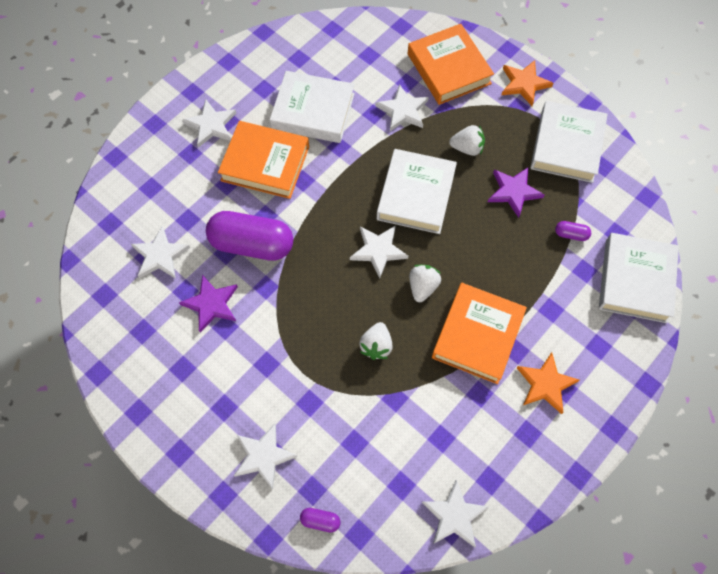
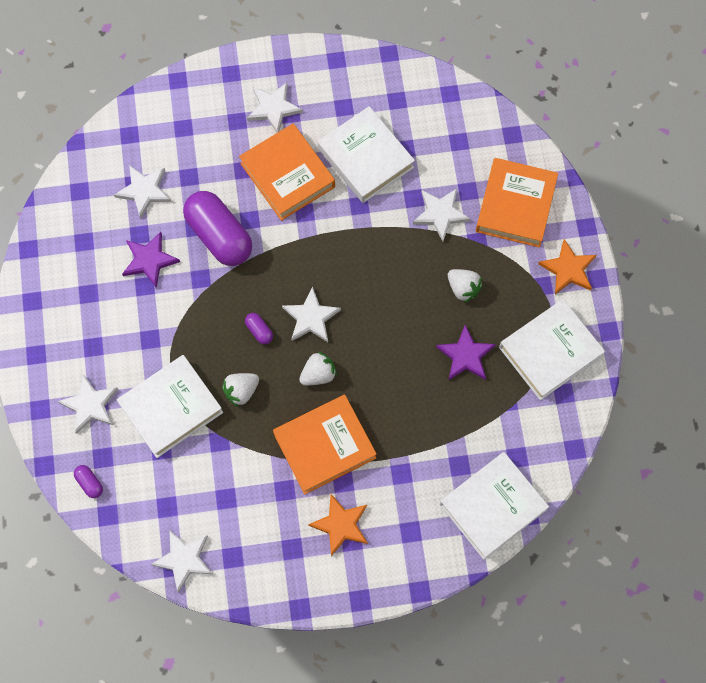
camera: 40 degrees right, 5 degrees up
(416, 195) = (383, 295): white book -> white book (171, 408)
(571, 234) = (477, 428): purple capsule -> purple capsule (259, 331)

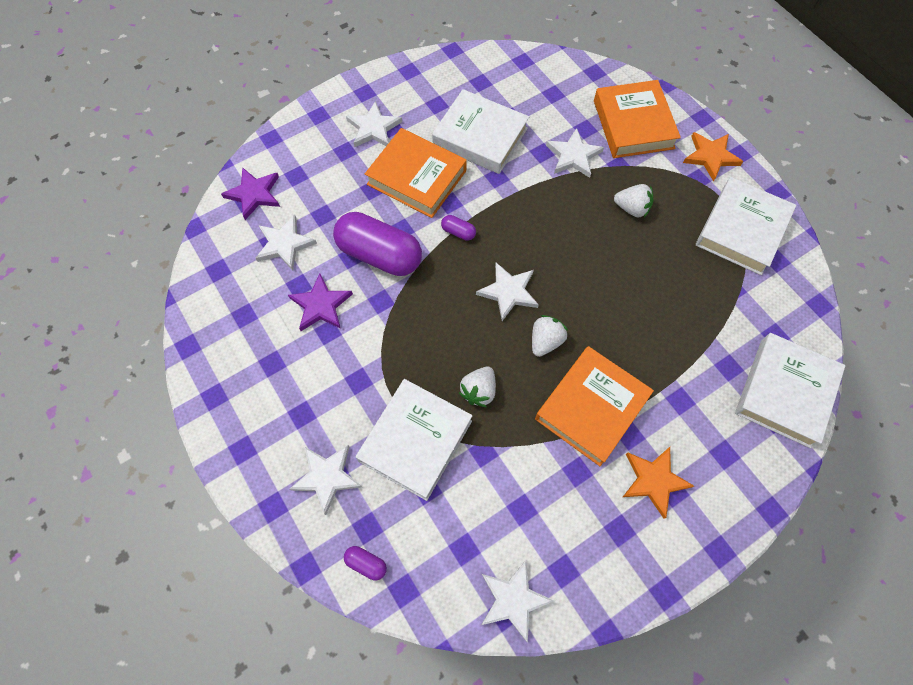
camera: 25 degrees left, 5 degrees down
(259, 331) = (465, 325): purple capsule -> purple capsule (458, 232)
(465, 356) = (671, 265): purple star -> purple star (254, 194)

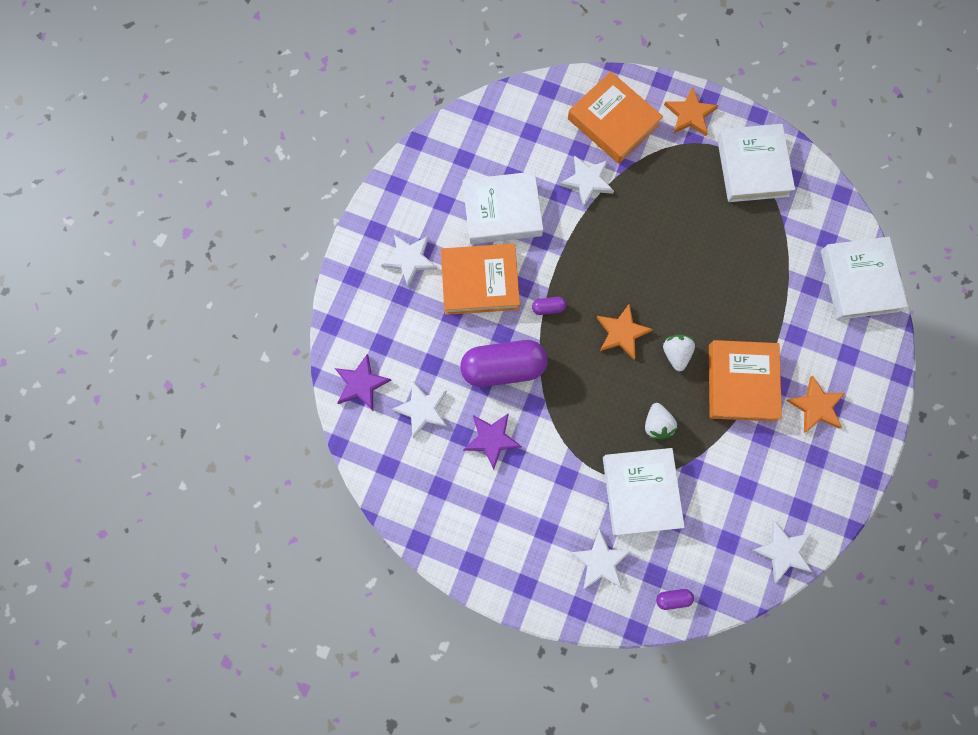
camera: 35 degrees left, 10 degrees up
(508, 292) = (622, 332): white star -> orange star
(632, 208) = (662, 200): white strawberry -> none

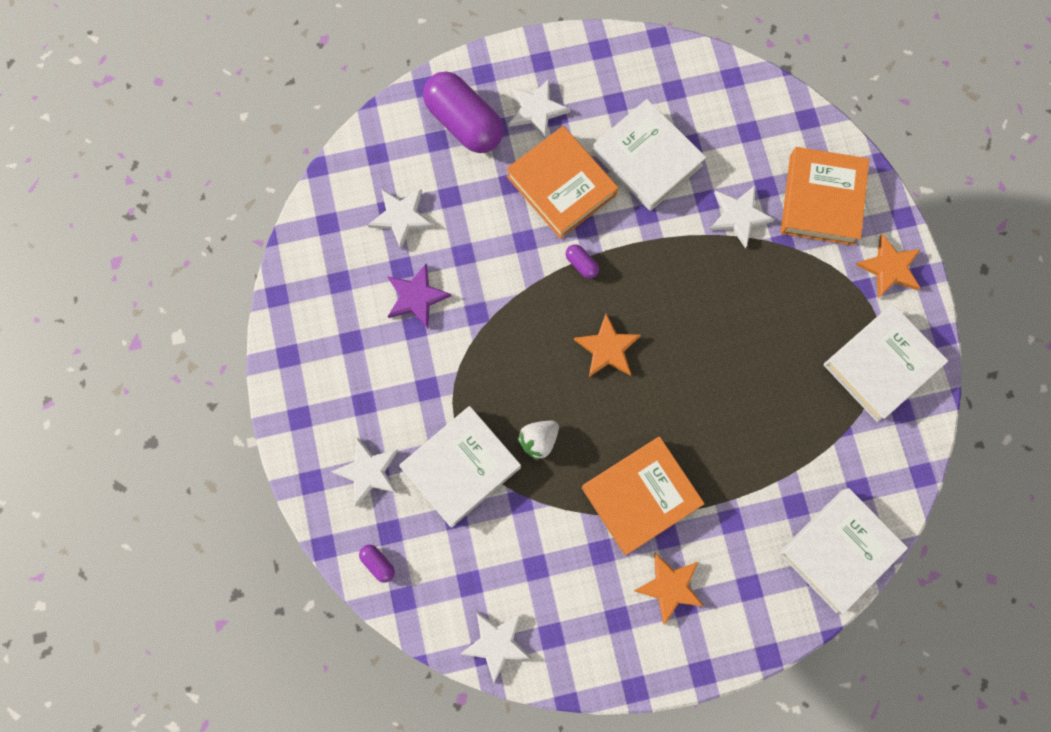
camera: 55 degrees right, 0 degrees up
(361, 383) = (388, 149): purple star -> none
(503, 368) = (492, 262): purple capsule -> purple capsule (464, 123)
(675, 353) = (623, 413): white strawberry -> none

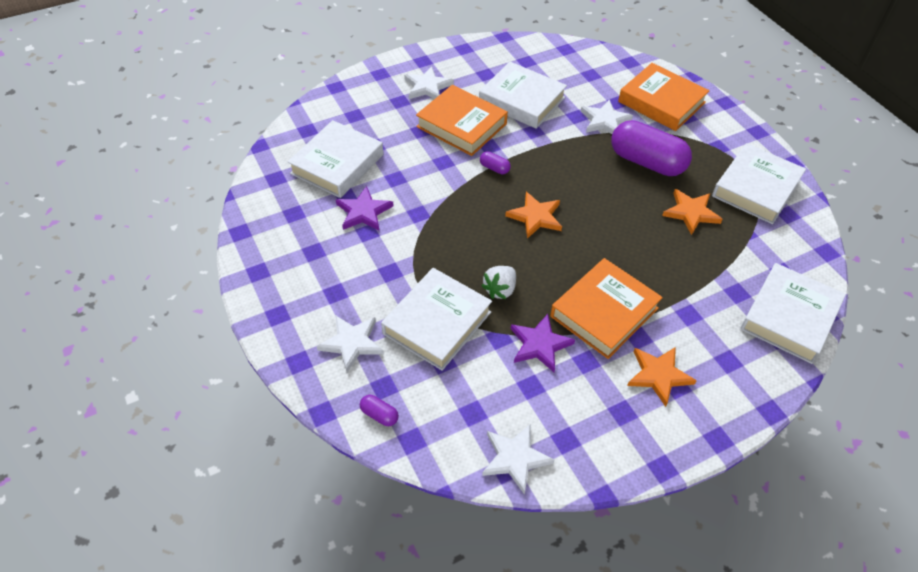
camera: 15 degrees left, 25 degrees down
(401, 217) = (337, 164): white star -> white book
(464, 123) = (373, 102): purple capsule -> purple capsule (647, 162)
(559, 520) = (539, 344): none -> purple star
(821, 200) = (661, 102): orange book -> orange book turned 45 degrees counterclockwise
(889, 268) = (731, 131): orange star -> orange star (691, 213)

